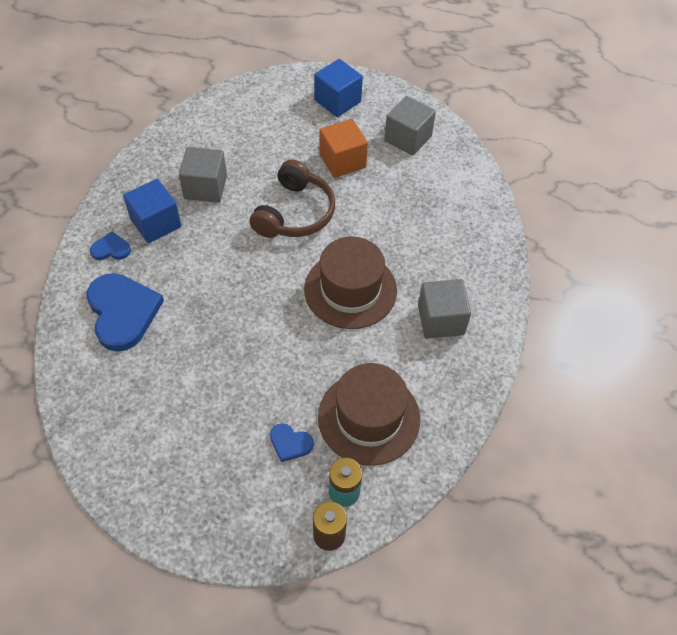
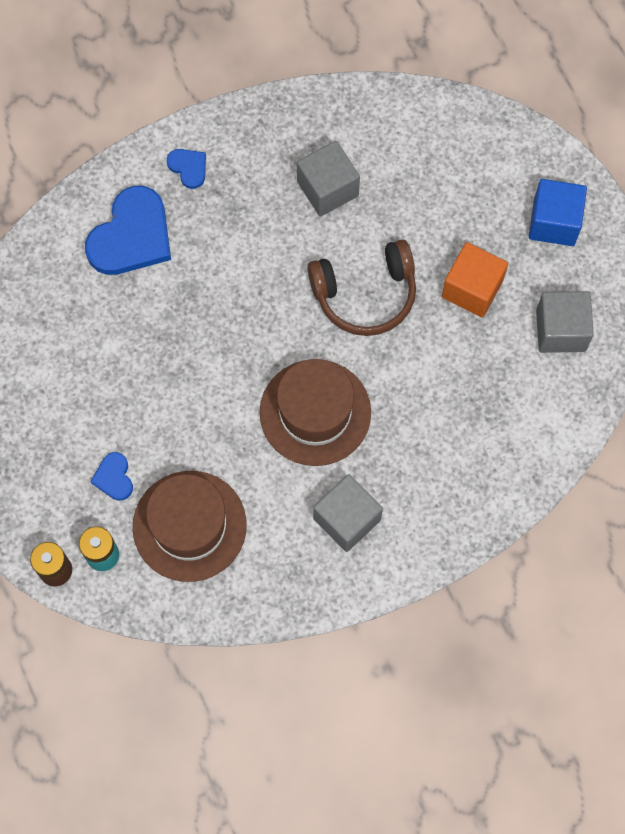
camera: 55 degrees right, 15 degrees up
(156, 223) = (248, 181): blue cube -> none

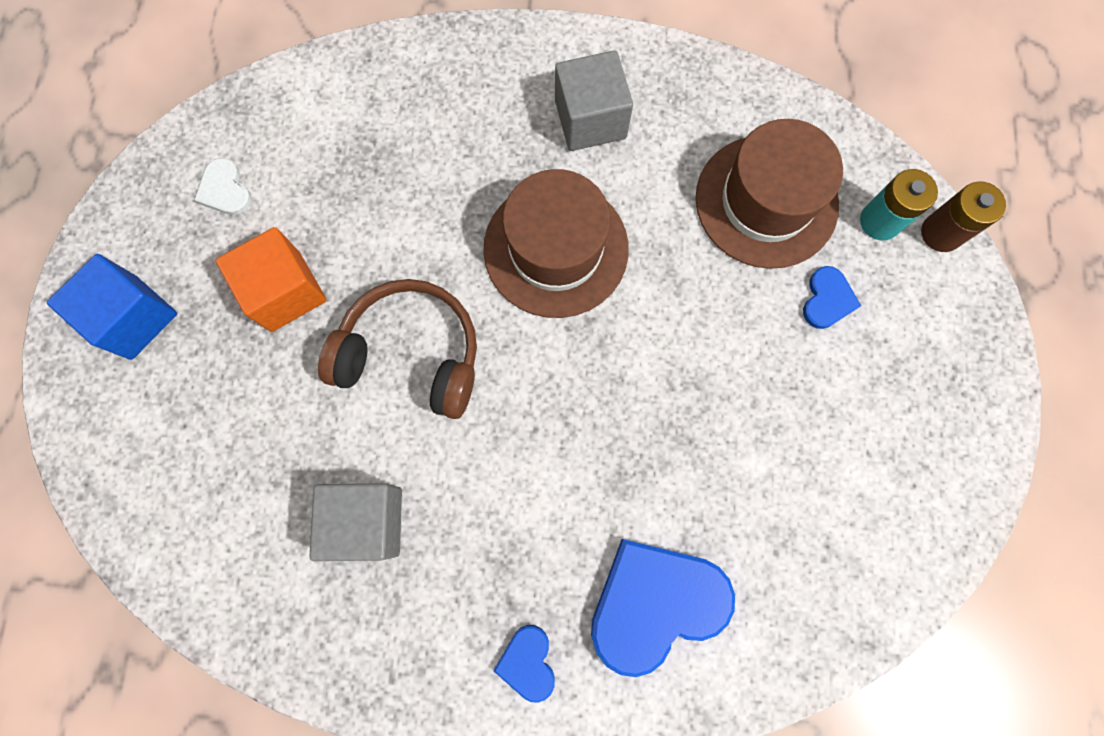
camera: 150 degrees left, 5 degrees up
(560, 330) = (225, 190): grey cube -> white heart

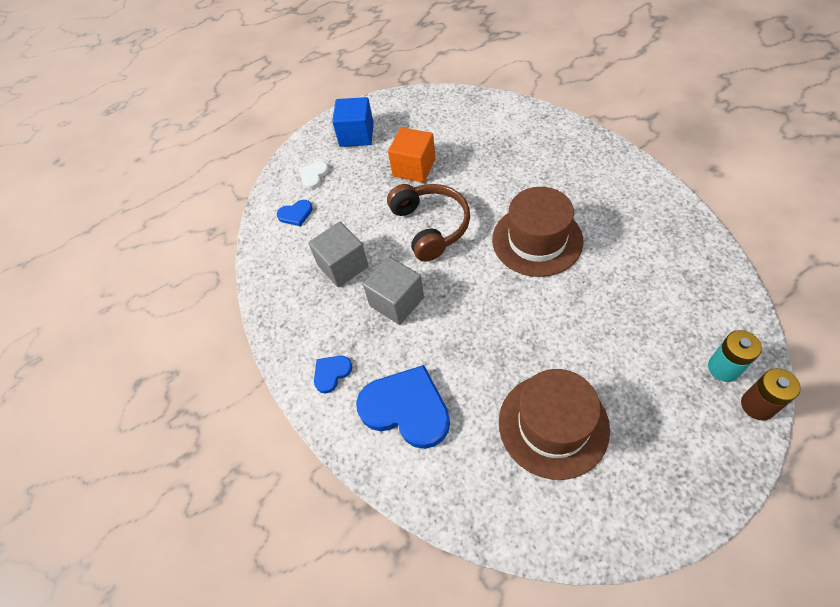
camera: 60 degrees right, 20 degrees down
(225, 190) = (435, 120): white heart -> white heart (313, 175)
(590, 119) = (615, 206): grey cube -> grey cube (396, 301)
(766, 201) = (666, 306): brown hat -> brown hat (553, 425)
(827, 299) = (648, 374): blue heart -> blue heart (295, 214)

